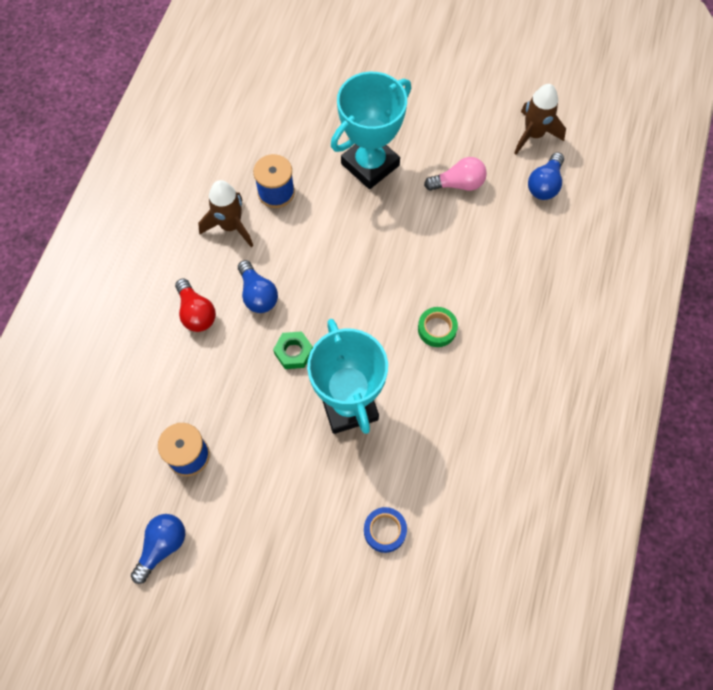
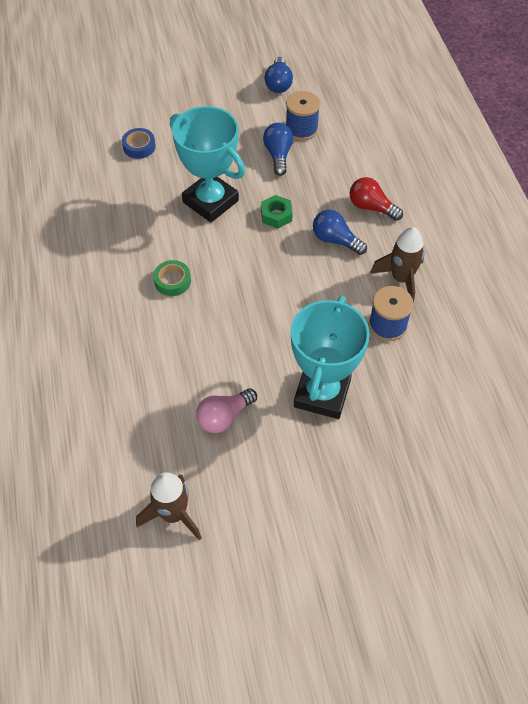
camera: 150 degrees right, 10 degrees down
(544, 185) = (135, 460): blue light bulb -> blue light bulb (278, 155)

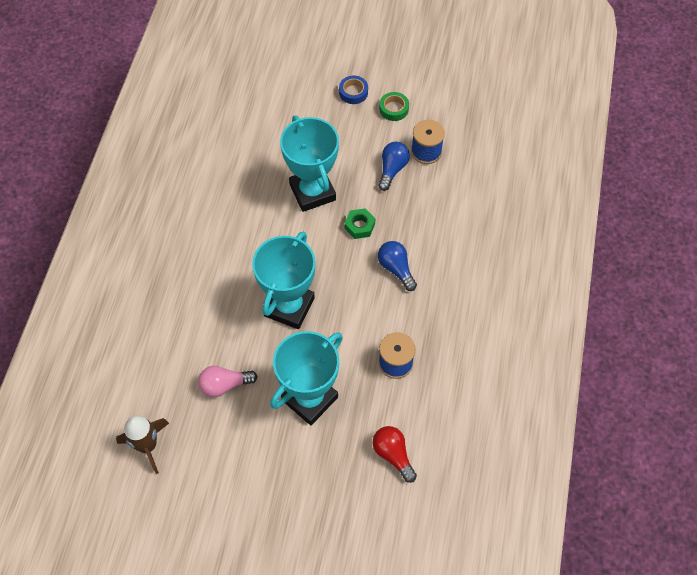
camera: 25 degrees right, 5 degrees up
(139, 147) = (281, 118): blue tape -> blue tape (353, 92)
(172, 281) = (245, 252): green tape -> green tape (394, 109)
(249, 315) = (289, 307): none -> turquoise trophy
(278, 84) = (431, 99): blue light bulb -> none
(371, 207) = (444, 250): red light bulb -> red light bulb (393, 454)
(401, 279) = (431, 326): brown rocket -> none

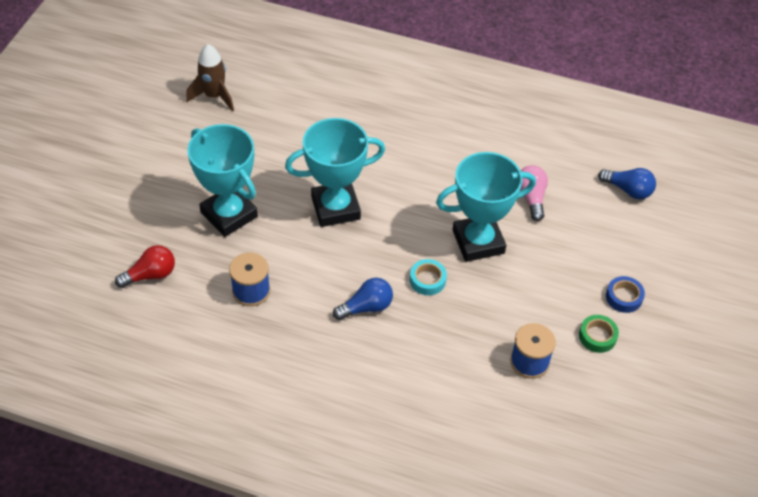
camera: 95 degrees right, 10 degrees down
(224, 385) = (260, 152): pink light bulb -> pink light bulb (531, 197)
(289, 307) = (335, 208): turquoise trophy -> turquoise trophy turned 45 degrees counterclockwise
(359, 226) = (427, 280): green nut -> turquoise tape
(392, 169) = (504, 322): blue light bulb -> blue light bulb (628, 190)

